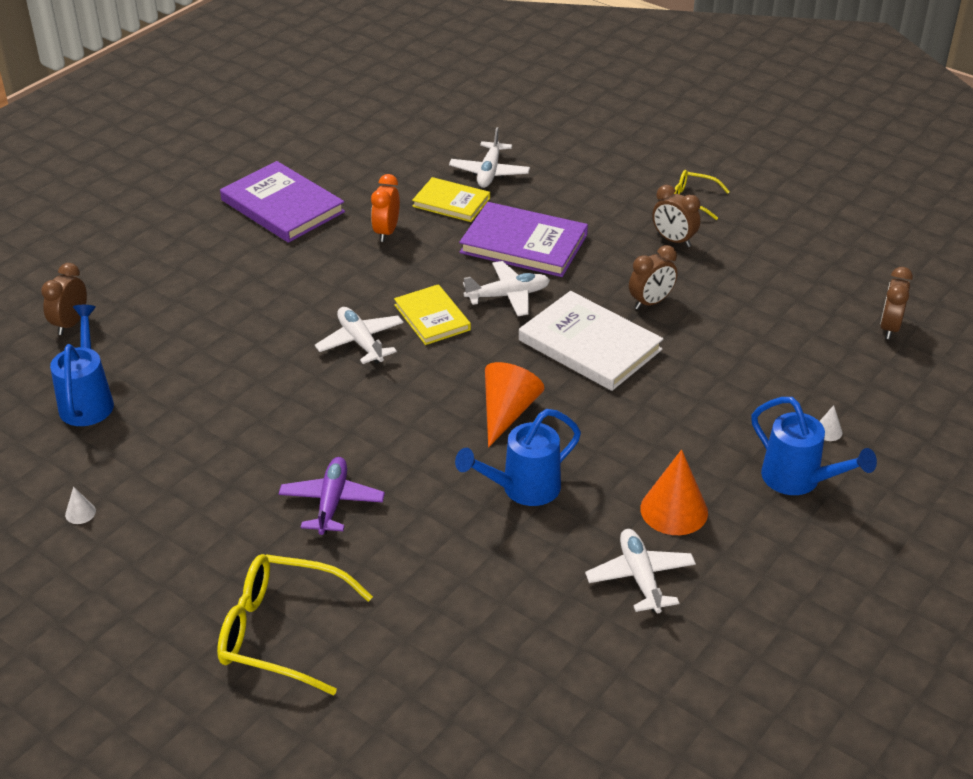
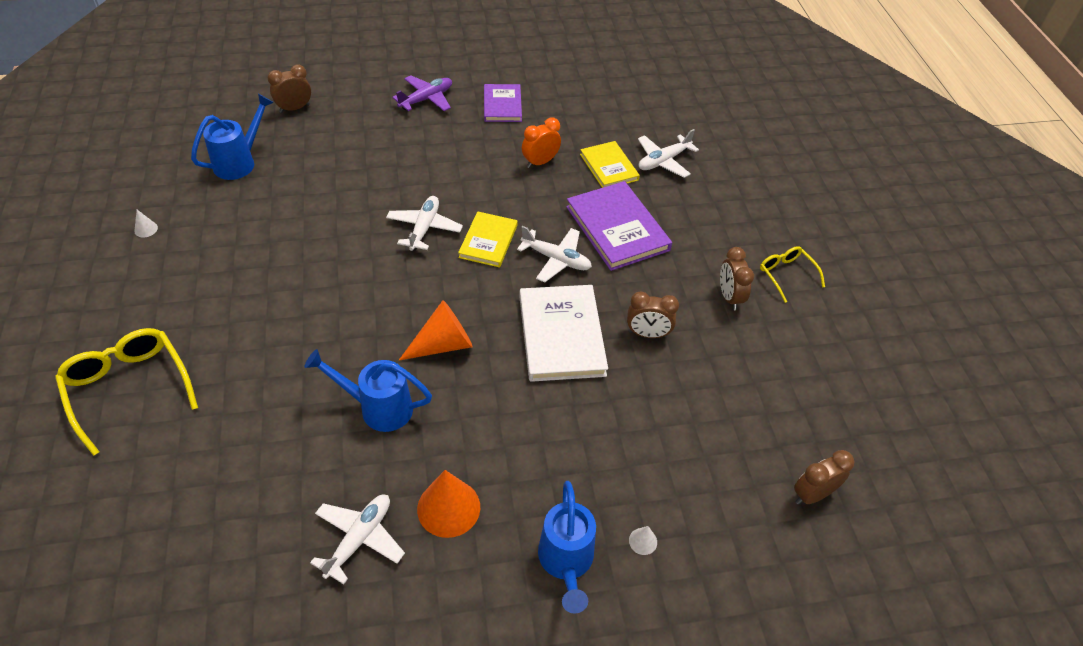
camera: 40 degrees right, 10 degrees up
(282, 206) = (502, 105): purple book -> purple book, size x0.62
(332, 502) = (265, 325): purple plane -> purple plane (426, 99)

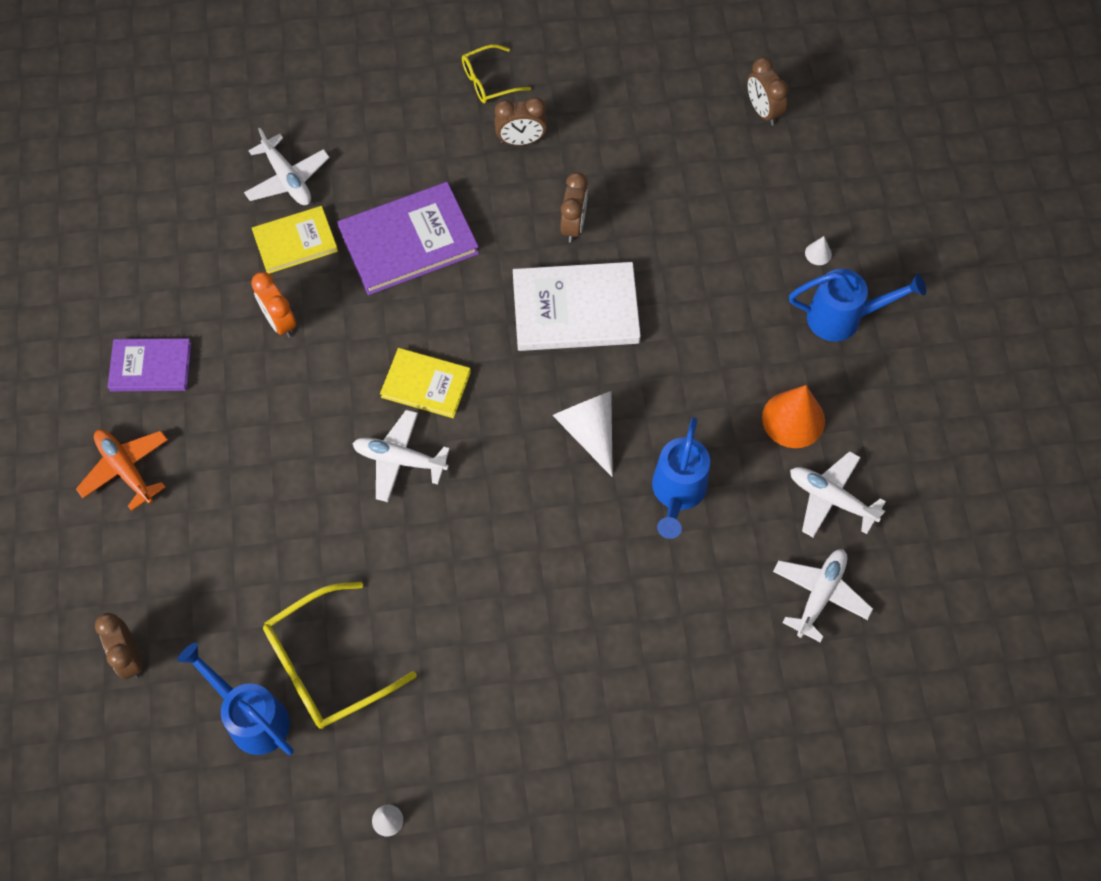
camera: 85 degrees left, 15 degrees up
(128, 388) = (657, 772): yellow glasses -> yellow glasses (327, 665)
(426, 99) = (126, 469): purple plane -> orange plane
(443, 344) = (589, 431): orange cone -> white cone
(556, 259) = (459, 310): white plane -> white plane (820, 595)

